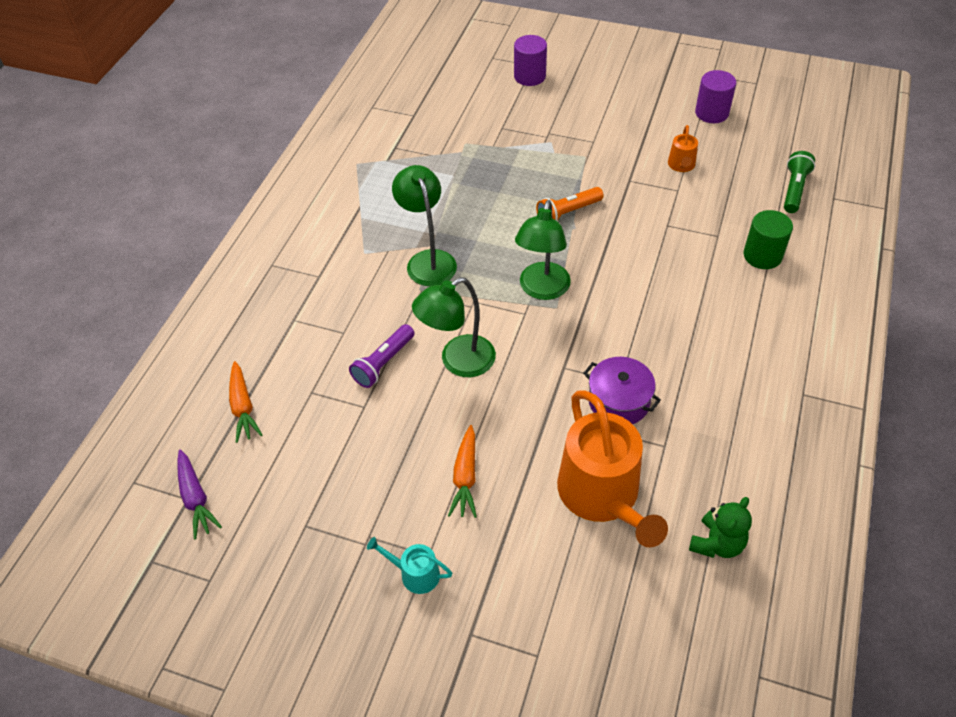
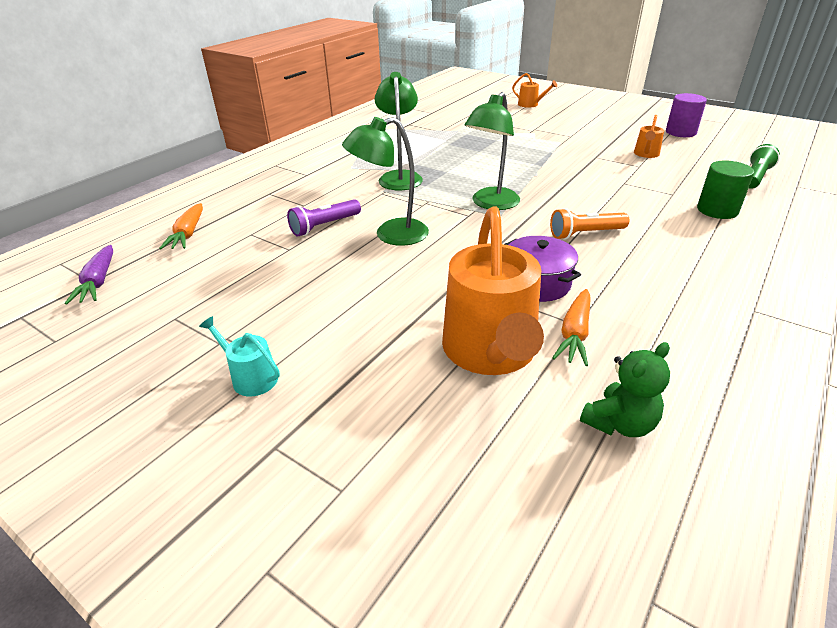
camera: 15 degrees right, 15 degrees down
(465, 477) = (351, 311): orange carrot -> orange carrot (574, 334)
(529, 76) = (530, 104): purple cylinder -> orange watering can
(568, 212) = (533, 167): orange flashlight -> orange flashlight (585, 234)

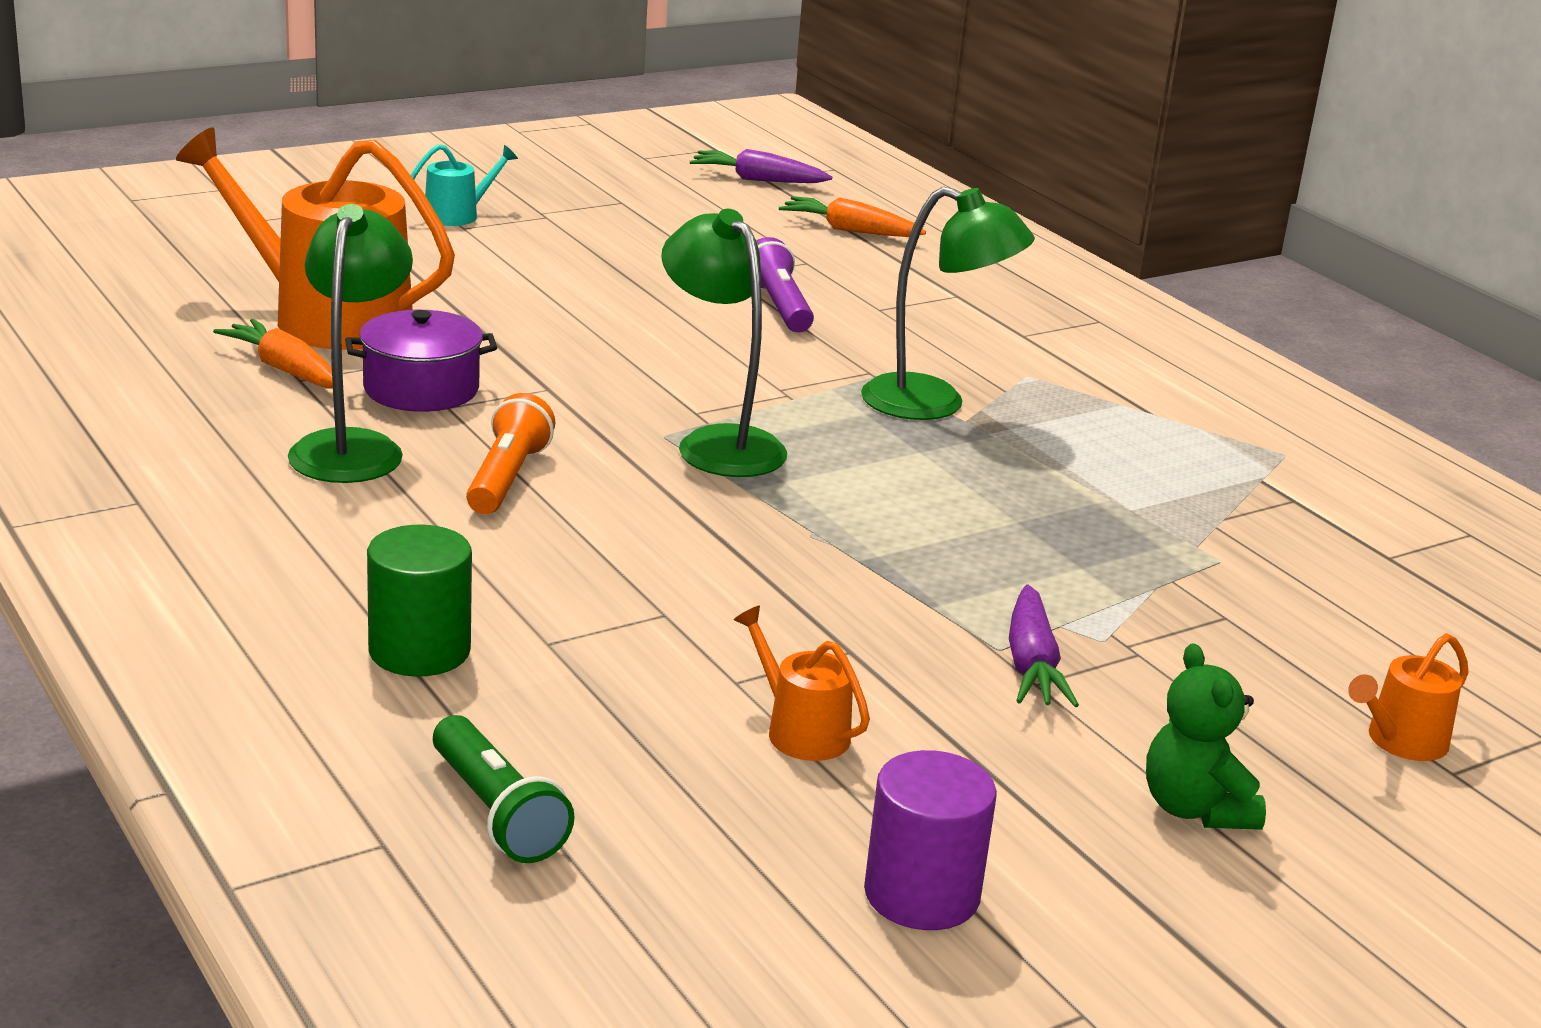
camera: 110 degrees right, 10 degrees down
(391, 235) = (693, 340): green lamp -> green lamp (352, 447)
(562, 137) = (1032, 665): none -> purple carrot
(619, 423) = (129, 336): green teddy bear -> green teddy bear (1195, 809)

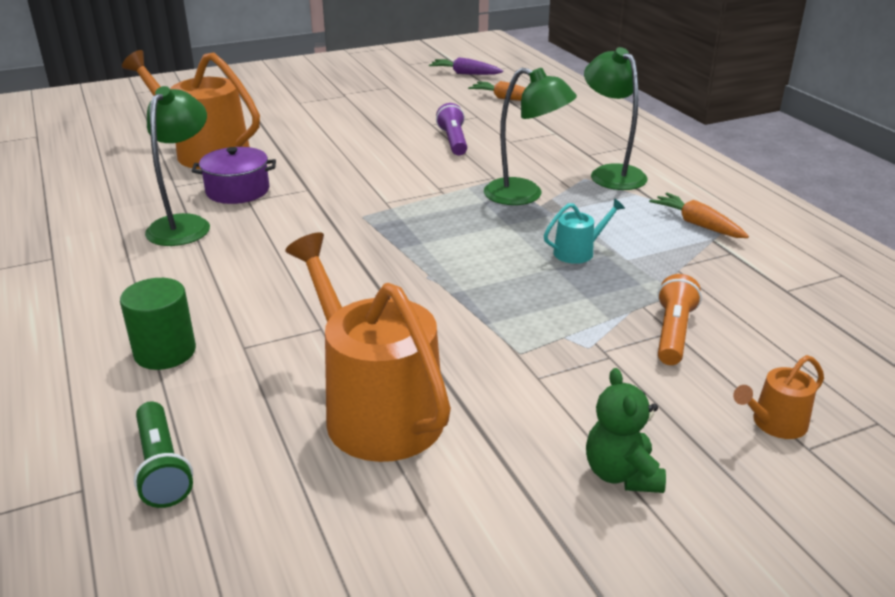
camera: 10 degrees right, 5 degrees up
(284, 369) = (169, 181): orange carrot -> orange carrot (697, 224)
(457, 215) = (298, 96): turquoise watering can -> turquoise watering can (578, 252)
(507, 478) = (263, 242): orange flashlight -> orange flashlight (673, 333)
(719, 443) = (392, 220): green lamp -> green lamp (611, 173)
(800, 731) = (376, 410): orange watering can -> orange watering can, size x2.25
(921, 894) = (415, 538): purple cylinder -> none
(1032, 665) = (538, 364): purple carrot -> none

